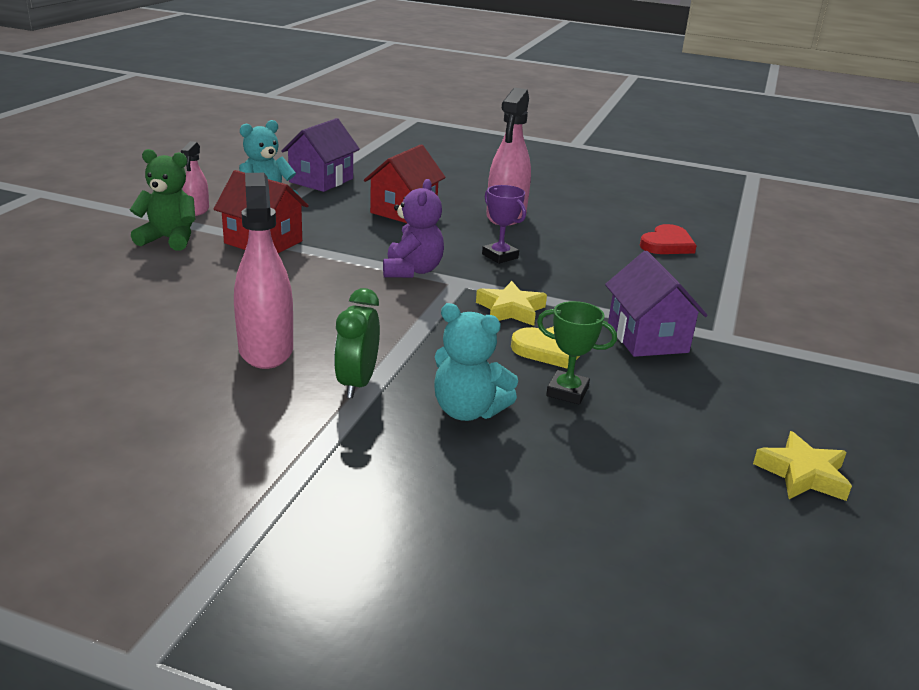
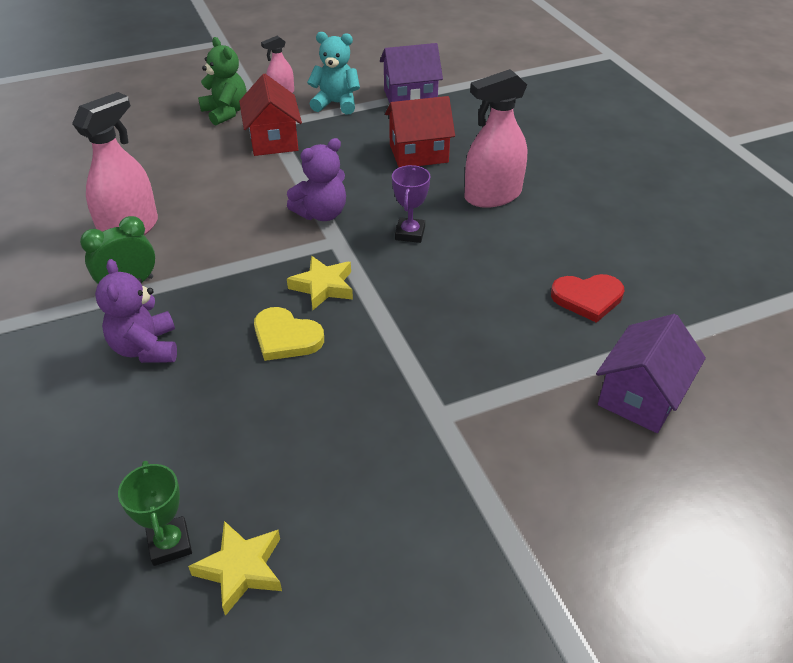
camera: 50 degrees right, 15 degrees up
(468, 411) = (146, 348): turquoise teddy bear -> purple teddy bear
(567, 392) = (227, 378): green trophy -> green trophy (170, 544)
(647, 338) = (373, 375): purple house -> purple house (640, 396)

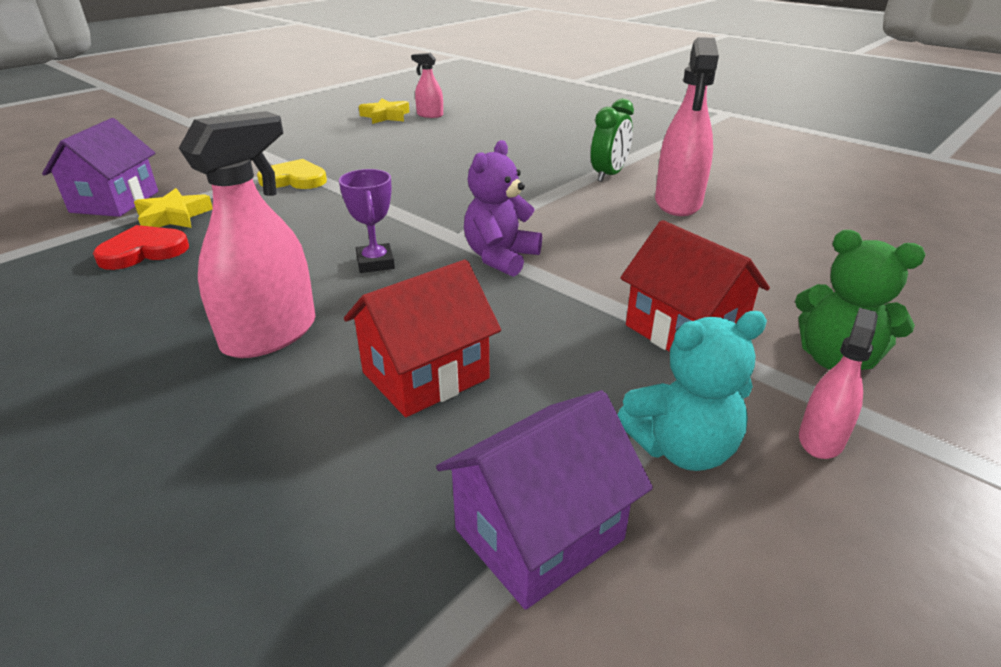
camera: 155 degrees right, 10 degrees down
(146, 348) = (540, 155): purple teddy bear -> none
(170, 544) = (430, 115): green trophy -> pink spray bottle
(286, 337) = (441, 176): yellow heart -> yellow heart (294, 179)
(323, 287) = (438, 206): yellow star -> yellow star (173, 216)

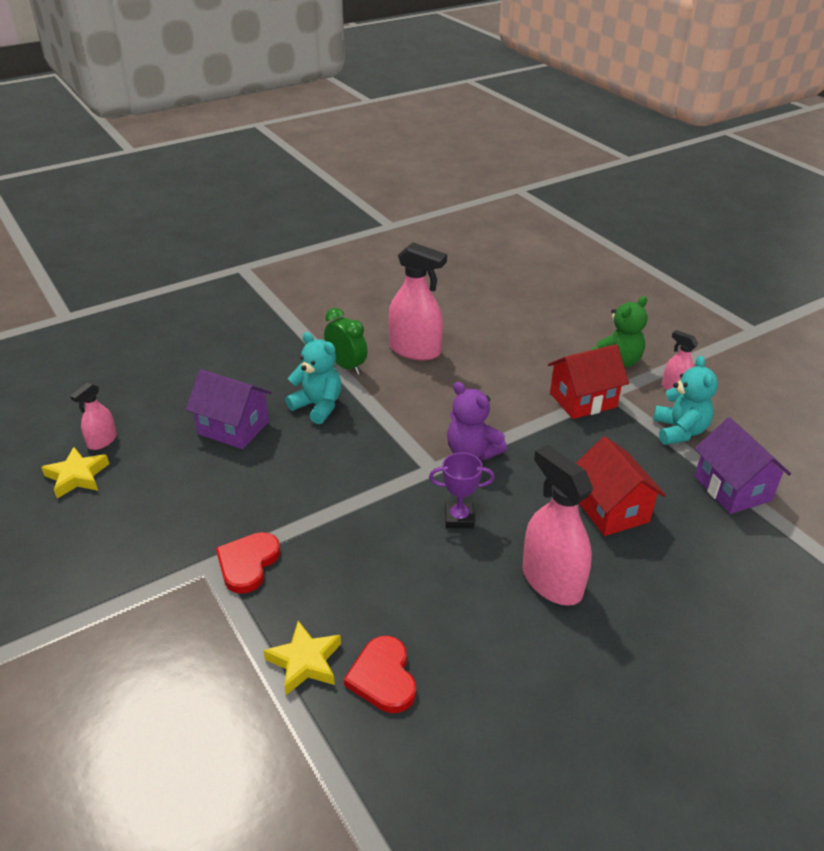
camera: 75 degrees left, 5 degrees up
(115, 202) = (234, 725): purple house -> purple house (233, 428)
(294, 179) = (248, 563): yellow heart -> red heart
(528, 173) = (318, 406): none -> turquoise teddy bear

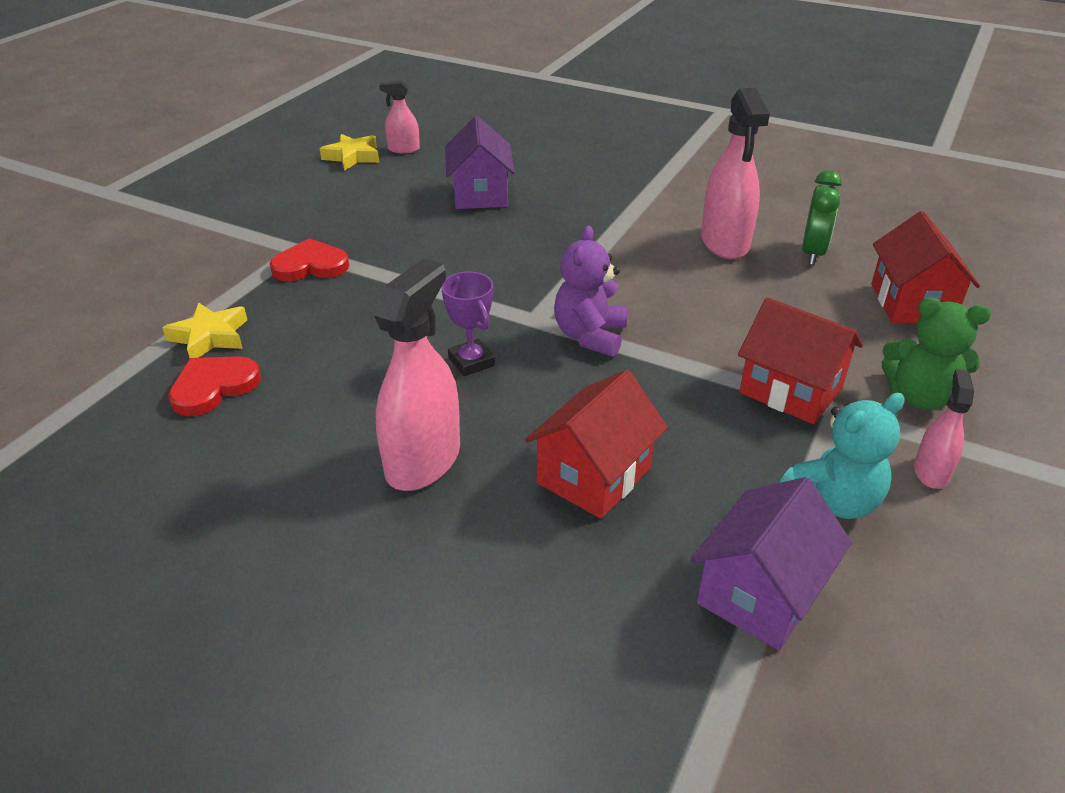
camera: 60 degrees right, 0 degrees up
(318, 406) = (559, 222): turquoise teddy bear -> none
(346, 366) = (642, 214): green clock -> green clock (813, 253)
(536, 320) = (911, 303): none -> red house

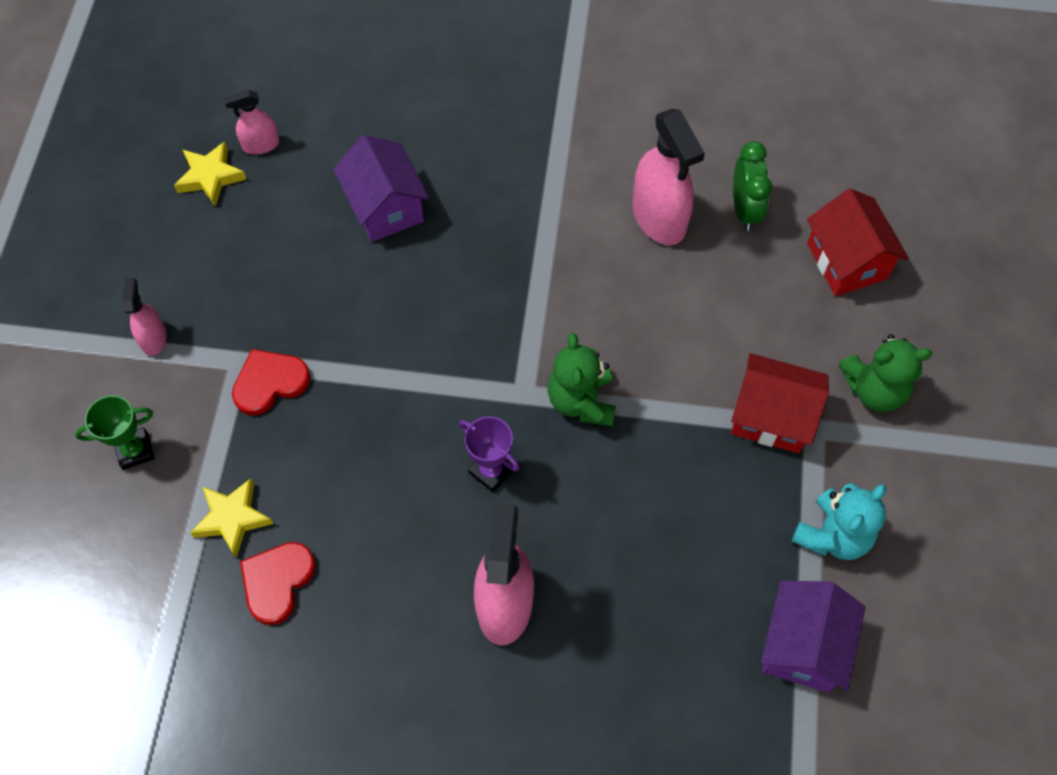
camera: 20 degrees left, 25 degrees up
(166, 279) = (135, 450): none -> green trophy
(590, 336) = (581, 401): purple teddy bear -> green teddy bear
(594, 475) = (646, 572): red house -> none
(931, 472) = (897, 477): pink spray bottle -> pink spray bottle (153, 338)

